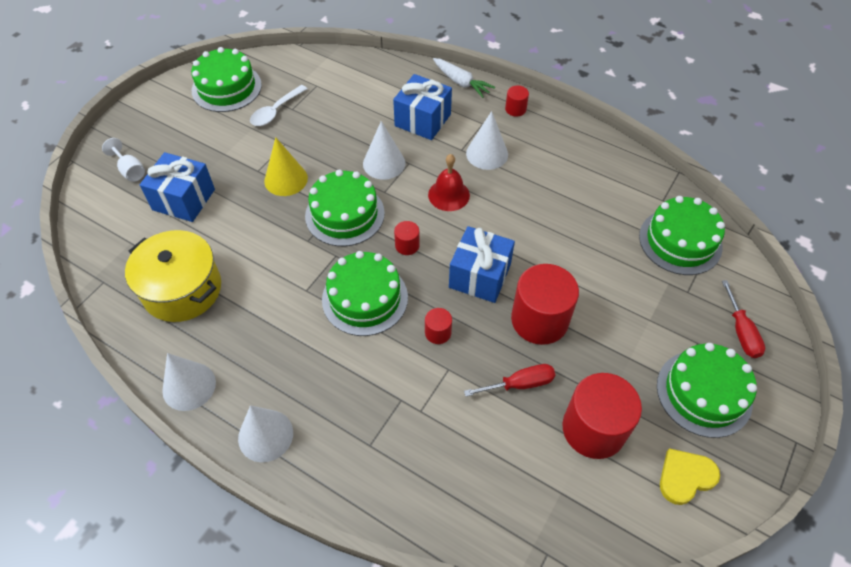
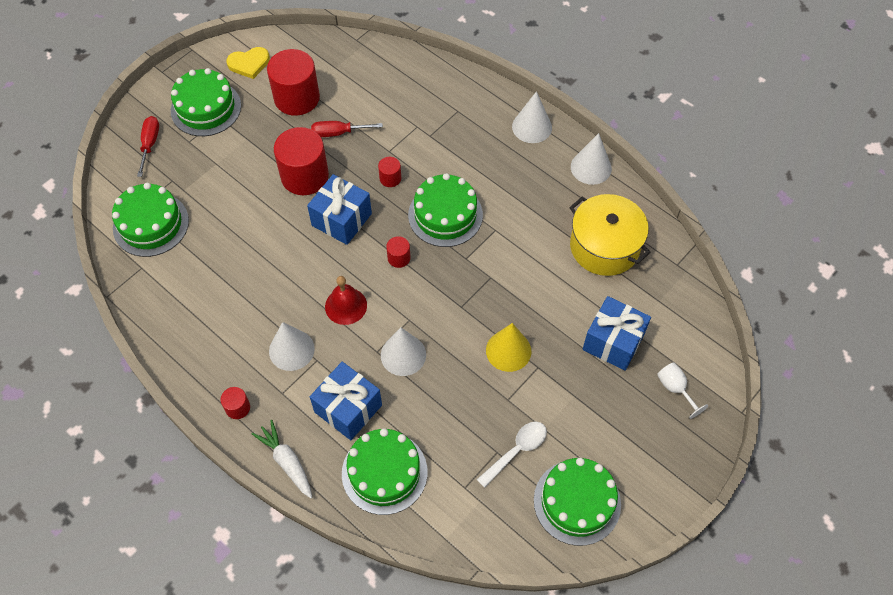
camera: 170 degrees left, 5 degrees up
(345, 214) = (452, 299): green cake -> green cake (384, 472)

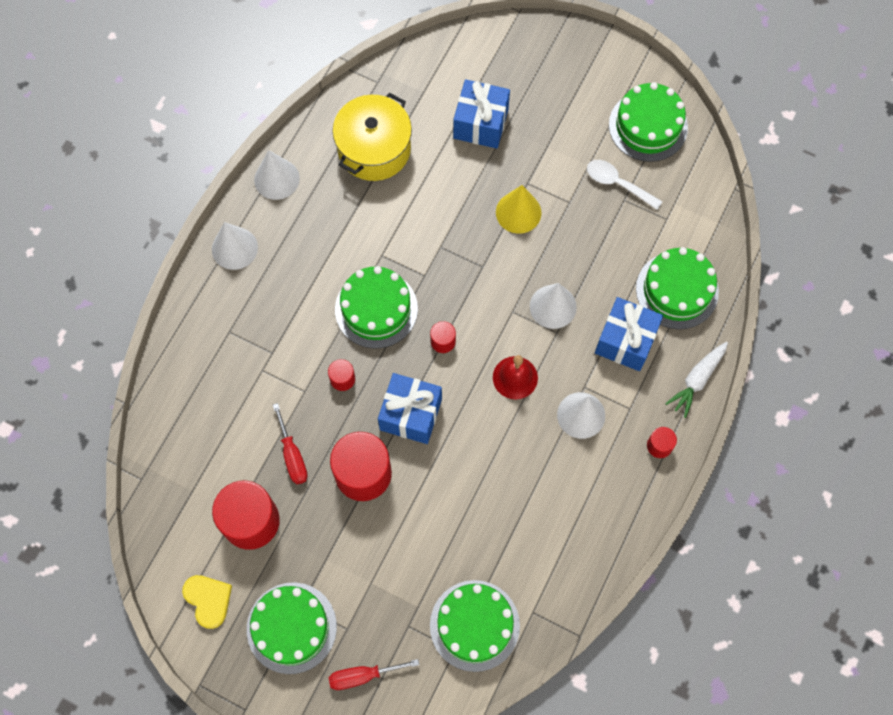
camera: 105 degrees left, 10 degrees up
(675, 389) = (513, 65): white goblet -> none

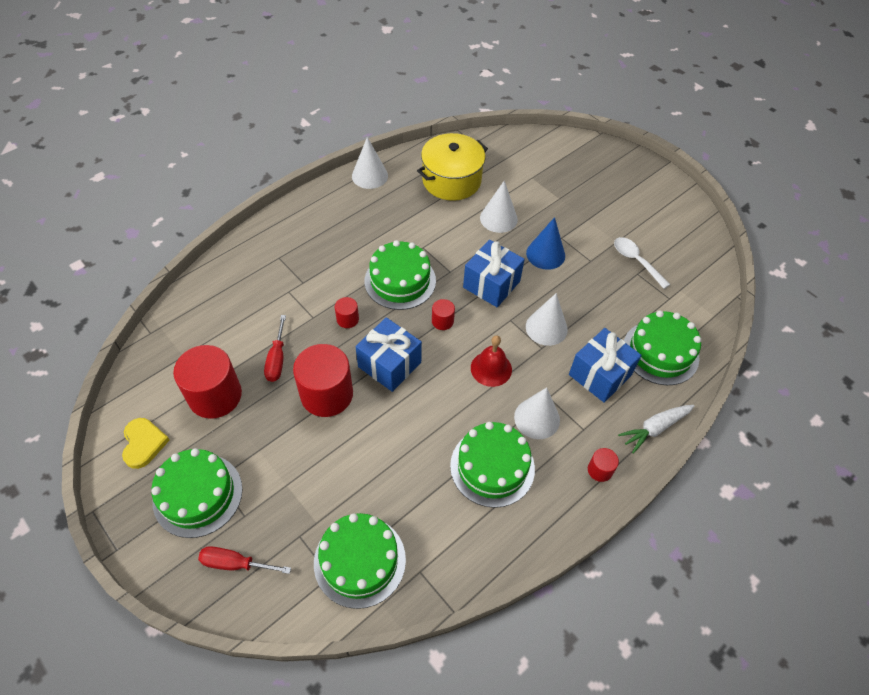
camera: 20 degrees right, 15 degrees down
(234, 248) = (314, 207): white cone -> white cone (498, 218)
(481, 123) = (541, 189): blue gift -> blue gift (491, 284)
(518, 212) = (545, 254): yellow cone -> blue cone
(648, 126) = (676, 231): green cake -> green cake (492, 467)

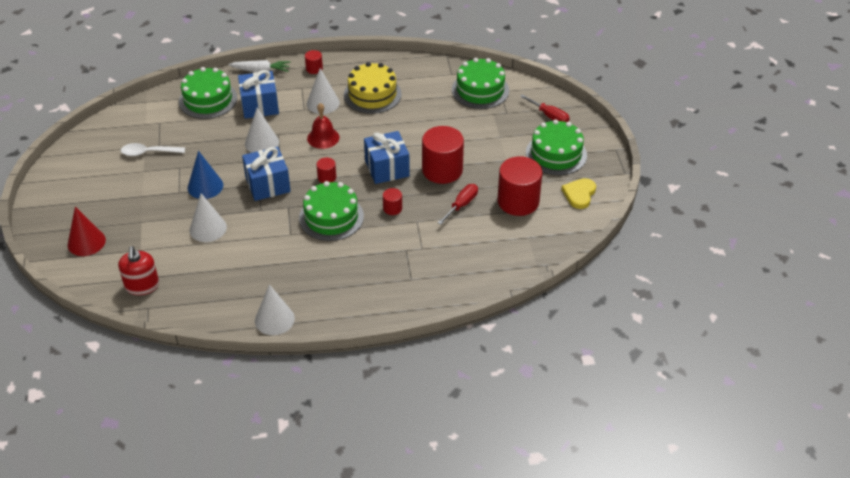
camera: 145 degrees left, 10 degrees down
(451, 180) = (208, 280): yellow pot -> none
(492, 467) = (372, 94): green cake -> yellow cake
(497, 154) = (142, 286): none -> red soap dispenser
(579, 164) = (86, 242): none -> red cone
(636, 261) = (148, 152): white spoon -> white spoon turned 90 degrees clockwise

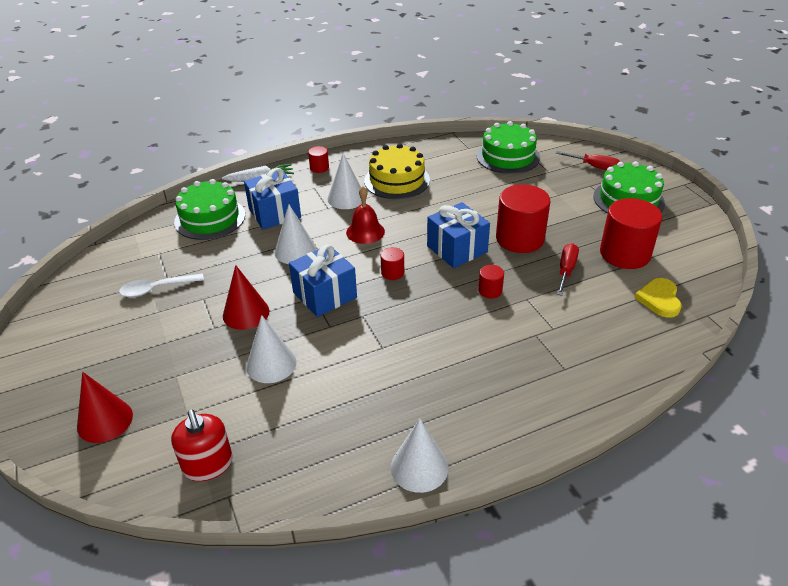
camera: 15 degrees left, 5 degrees down
(205, 186) = (246, 313): blue cone -> red cone
(331, 217) = (423, 316): green cake -> none
(579, 194) = (683, 233): yellow heart -> yellow heart (659, 299)

